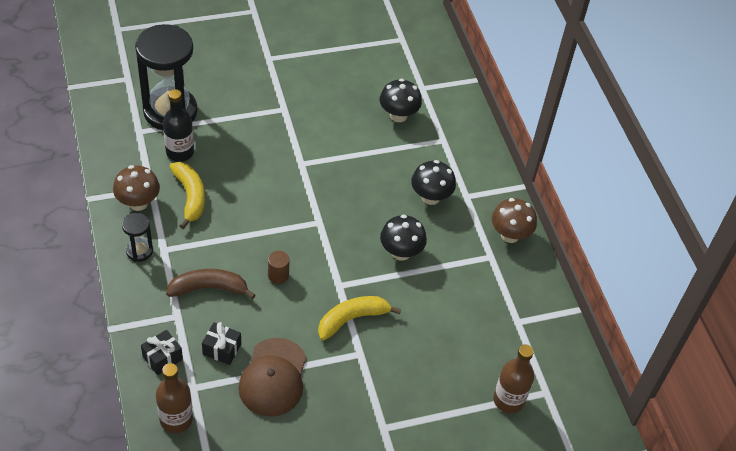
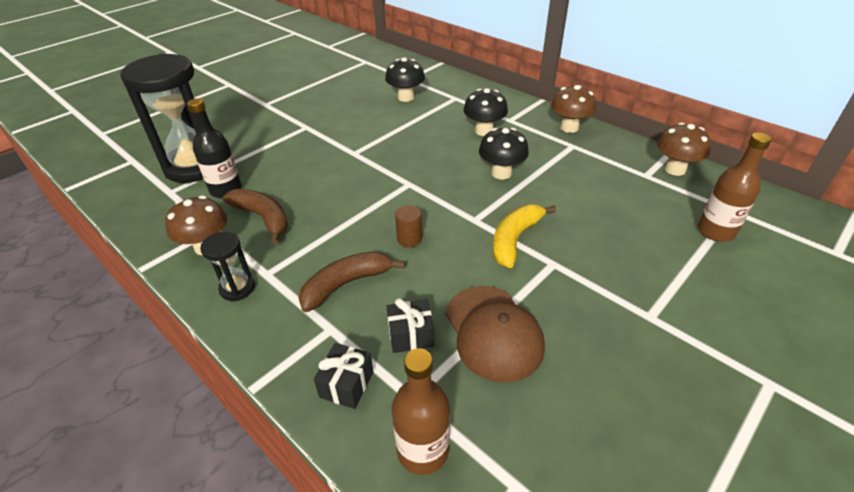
camera: 25 degrees left, 10 degrees down
(190, 197) = (263, 218): yellow banana -> brown banana
(549, 330) = (674, 169): none -> brown mushroom

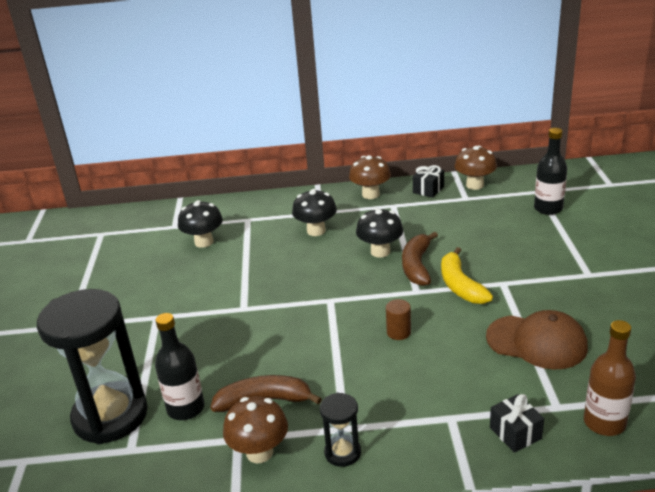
camera: 45 degrees left, 10 degrees down
(346, 284) = (411, 388): brown banana -> brown banana (417, 266)
(411, 335) = (500, 380): black gift -> black gift (428, 189)
(715, 231) = (548, 208): brown bottle -> black bottle

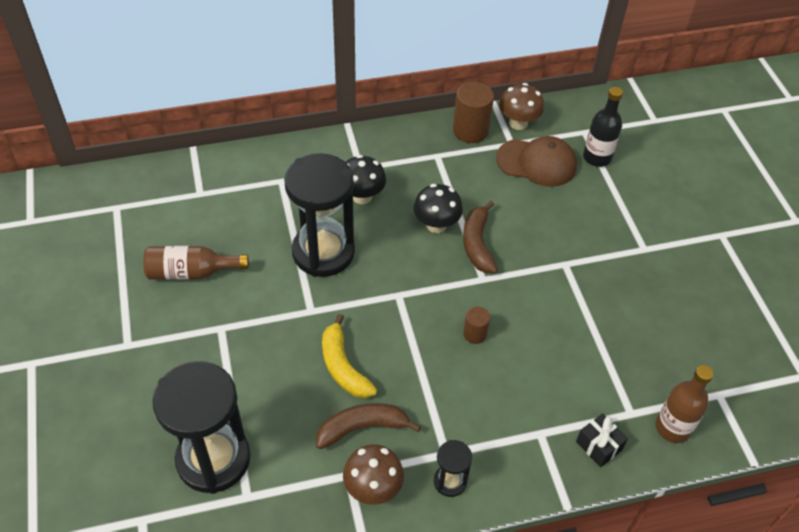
camera: 15 degrees left, 20 degrees up
(146, 277) = (191, 272): none -> brown bottle
(186, 408) = (287, 443): black bottle -> none
(204, 242) = (241, 217): black mushroom -> none
(268, 267) = (323, 252): none -> black hourglass
(370, 194) = (409, 139): brown mushroom -> none
(428, 189) = (470, 130): black gift -> brown cylinder
(460, 285) = (524, 269): yellow banana -> yellow banana (343, 366)
(537, 342) = (605, 338): brown cap -> brown cap (537, 163)

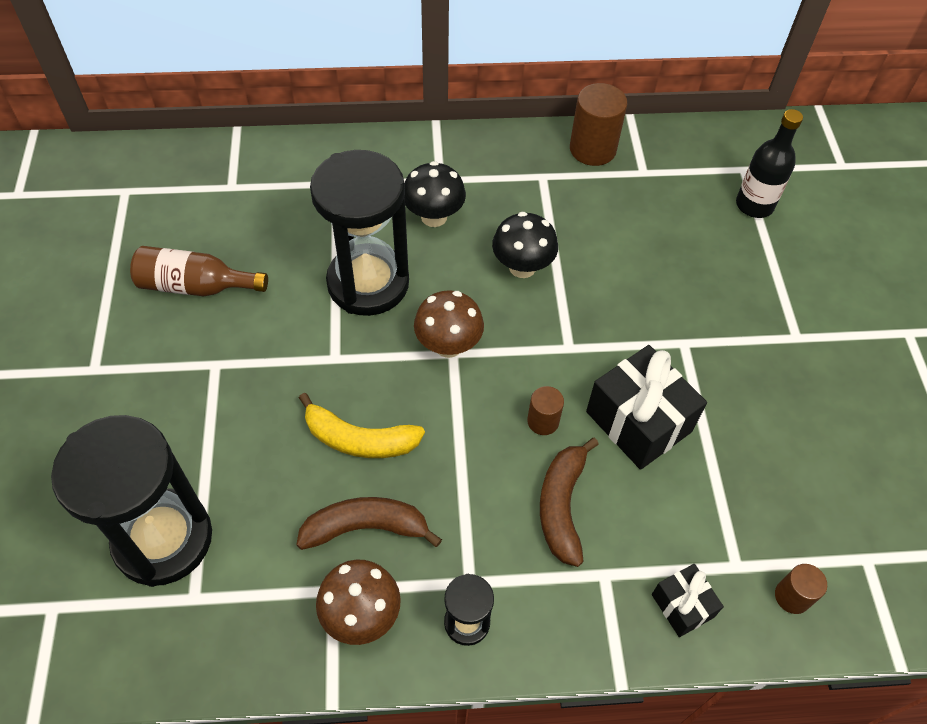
camera: 10 degrees right, 5 degrees up
(343, 366) = (359, 439): yellow banana -> yellow banana turned 60 degrees counterclockwise
(477, 244) = (571, 299): brown banana -> brown banana (562, 506)
(518, 123) = (657, 147): brown mushroom -> brown mushroom (448, 345)
(537, 163) = (672, 202): brown cap -> none
(543, 324) = (638, 421): none -> black gift
(672, 428) = (792, 596): brown bottle -> brown cylinder

